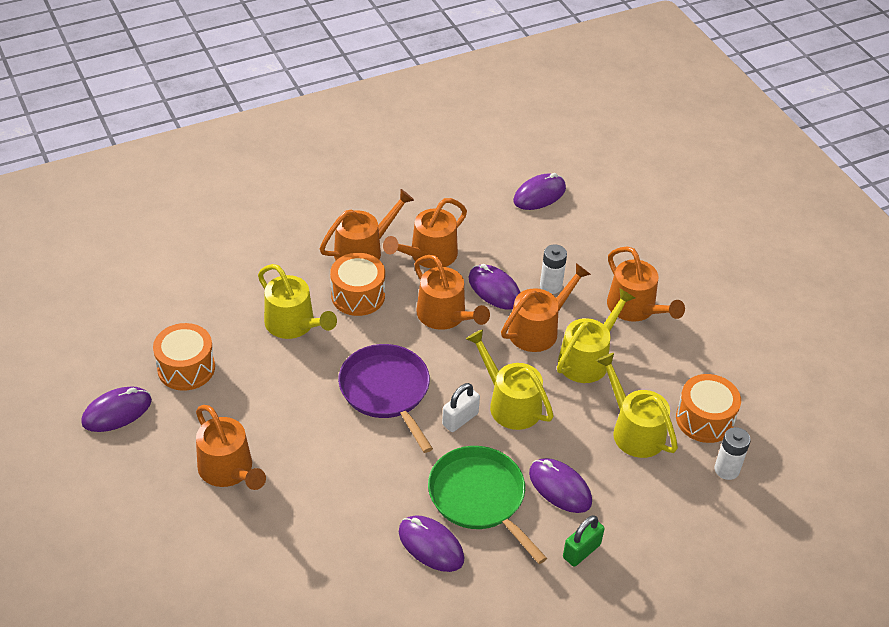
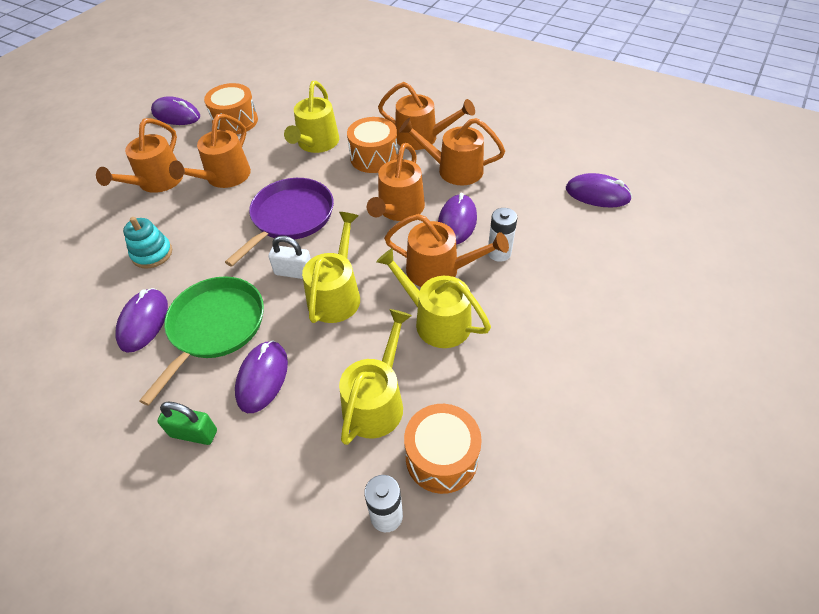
camera: 60 degrees right, 5 degrees up
(342, 510) = (152, 254): none -> turquoise stacking toy
(587, 359) = (436, 320): yellow watering can -> yellow watering can turned 150 degrees counterclockwise
(635, 308) = (535, 324): orange watering can -> orange watering can (224, 177)

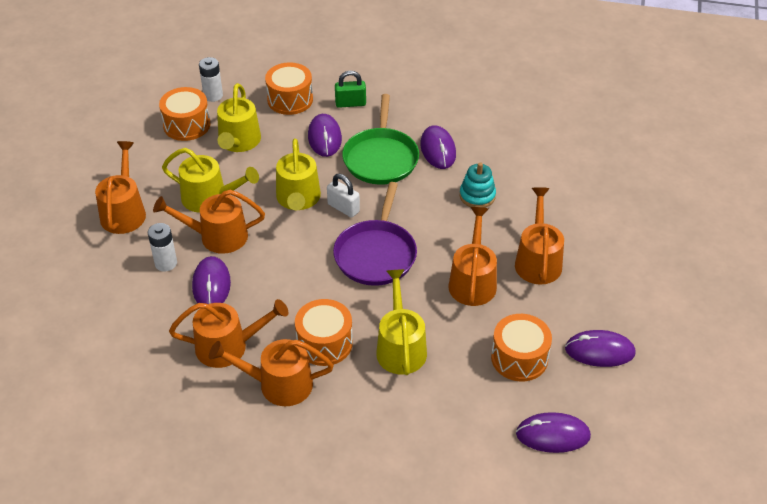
camera: 160 degrees right, 5 degrees down
(273, 468) = (290, 99): none -> orange drum
(294, 272) = (343, 208): white padlock -> white padlock turned 45 degrees clockwise
(398, 209) = (273, 286): orange watering can -> orange watering can (124, 212)
(597, 194) = (67, 349): purple mouse -> purple mouse (553, 435)

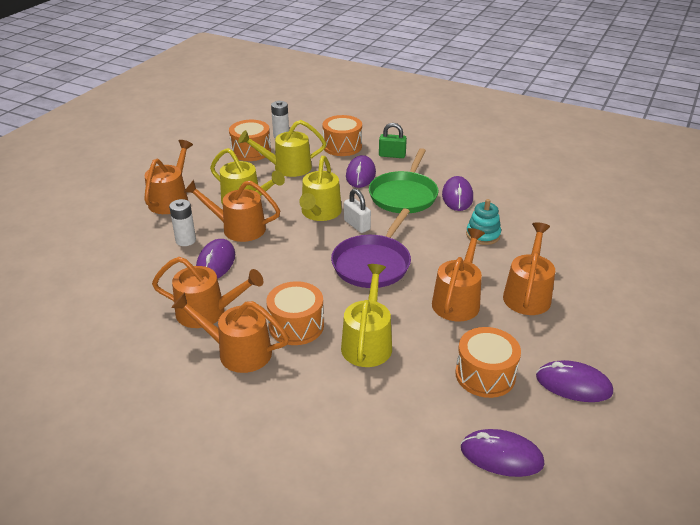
camera: 15 degrees right, 10 degrees down
(238, 142) = (287, 167): yellow watering can -> yellow watering can turned 60 degrees clockwise

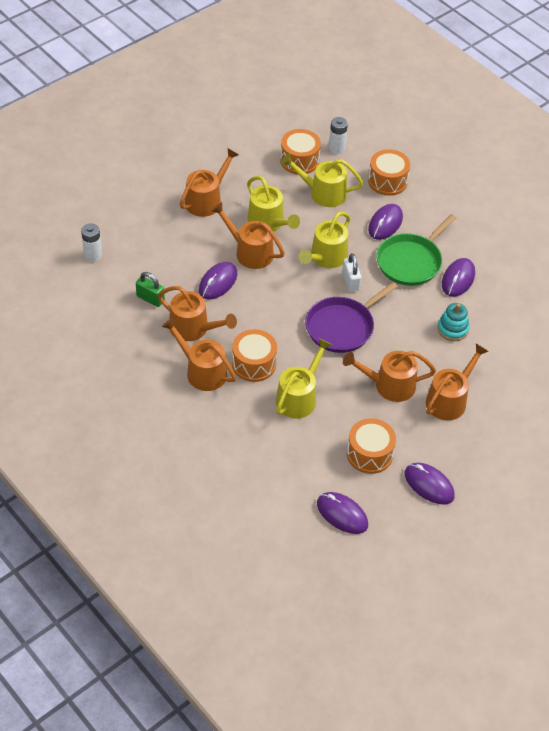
camera: 20 degrees right, 15 degrees up
(185, 240) = (202, 251): white battery -> white battery (93, 255)
(392, 155) = (428, 208): green padlock -> green padlock (150, 298)
(457, 300) = (389, 385): orange watering can -> orange watering can turned 135 degrees counterclockwise

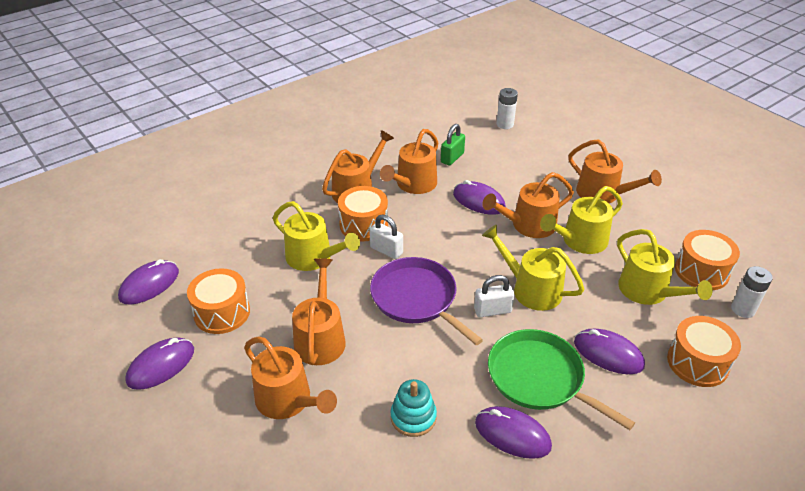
camera: 95 degrees right, 10 degrees down
(250, 252) = (528, 225): orange watering can -> orange watering can turned 150 degrees counterclockwise
(287, 347) = (386, 250): none -> white padlock
(323, 193) = (648, 291): yellow watering can -> yellow watering can turned 135 degrees clockwise

